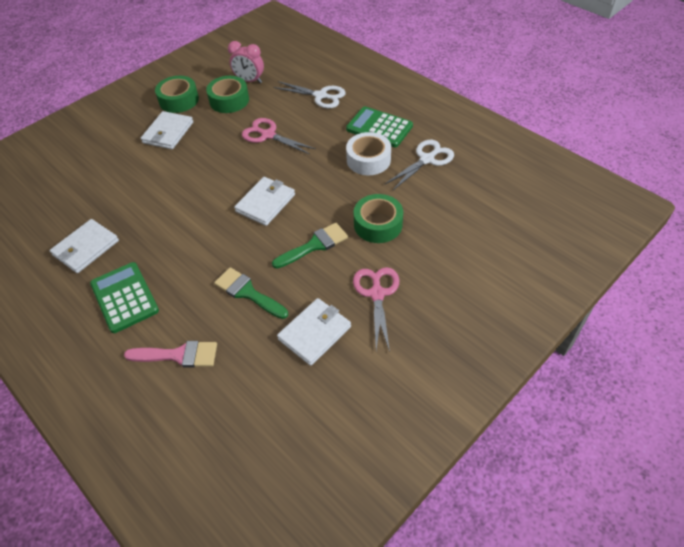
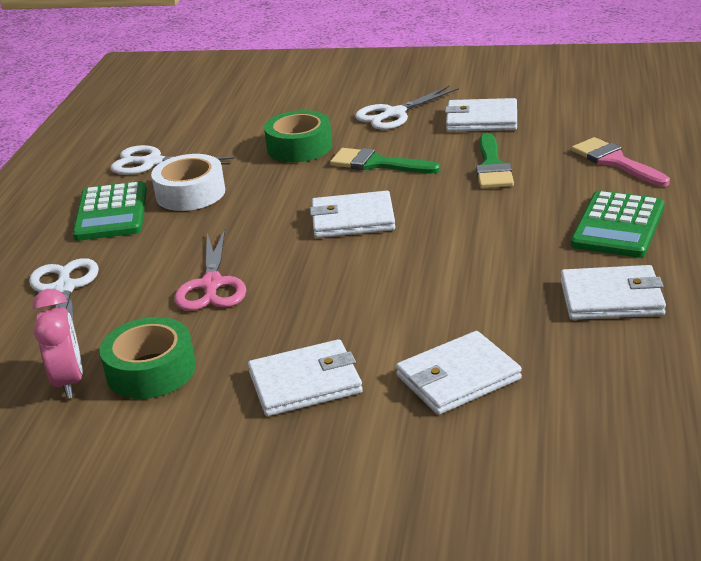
camera: 125 degrees left, 20 degrees down
(114, 171) = (458, 377): none -> white wallet
(179, 100) = (201, 431): green tape -> none
(377, 294) = (394, 114): pink scissors -> white scissors

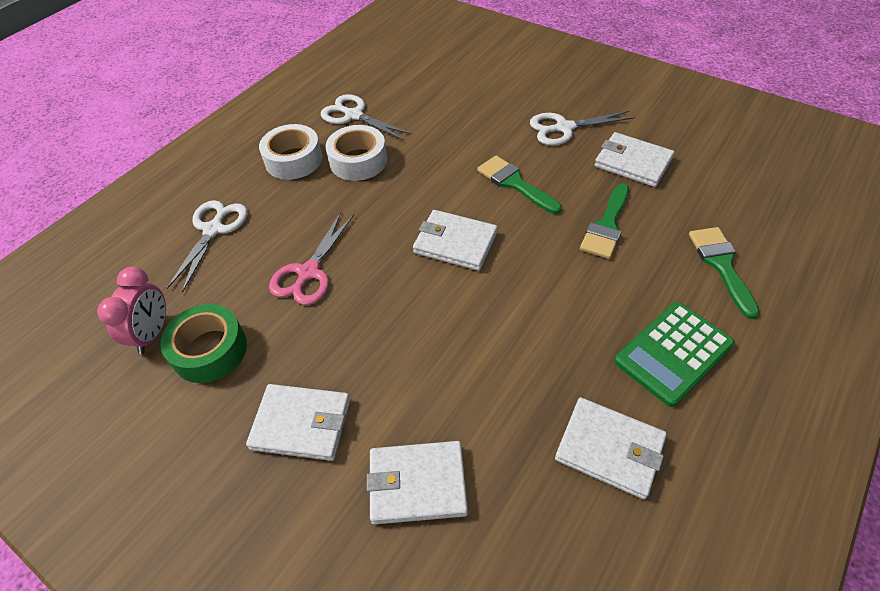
camera: 25 degrees right, 20 degrees up
(111, 213) = (293, 160): green calculator -> white tape
(299, 147) = (467, 139): green tape -> none
(615, 162) = (721, 265): pink brush -> green brush

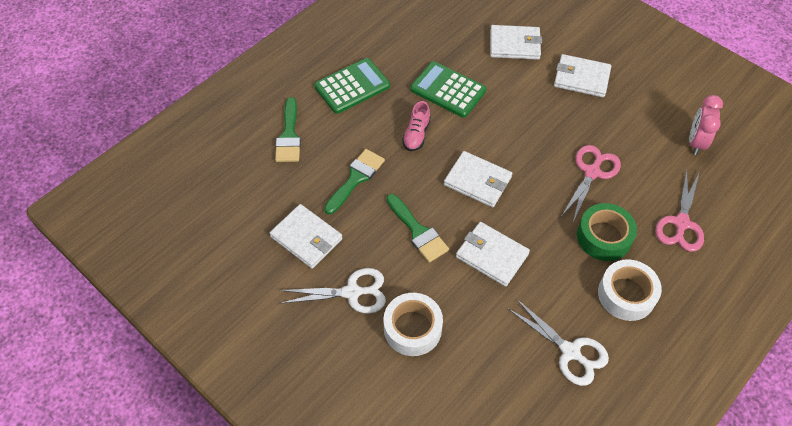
camera: 175 degrees left, 5 degrees up
(209, 350) = (651, 126): green tape -> green tape (604, 237)
(214, 229) = (681, 223): white scissors -> pink scissors
(358, 161) = (561, 282): white tape -> white tape (412, 328)
(520, 368) = (448, 90): none -> green calculator
(549, 290) = (416, 134): none -> pink shoe
(609, 449) = (409, 47): white wallet -> white wallet (492, 255)

